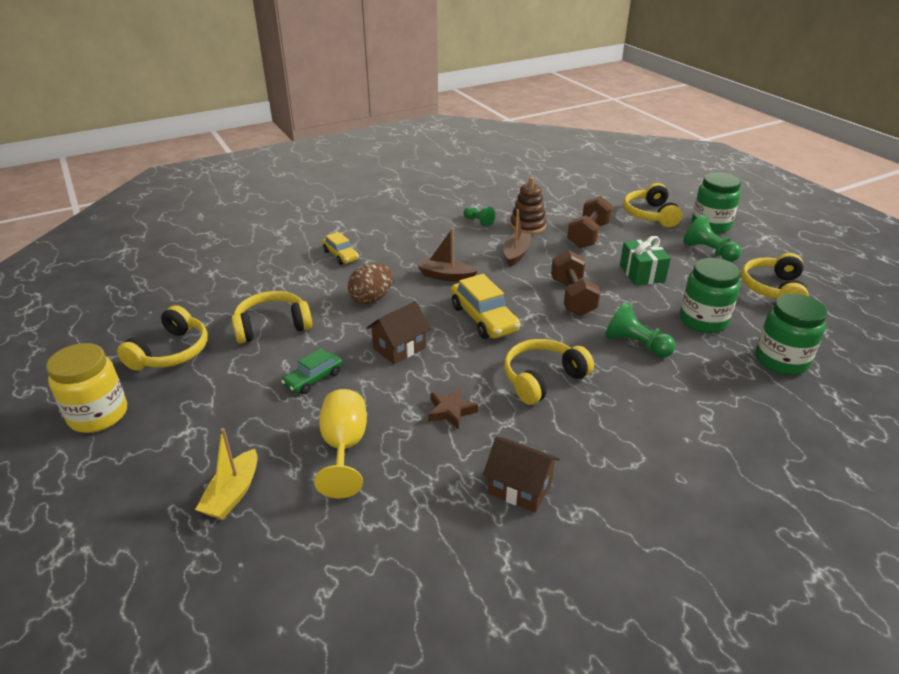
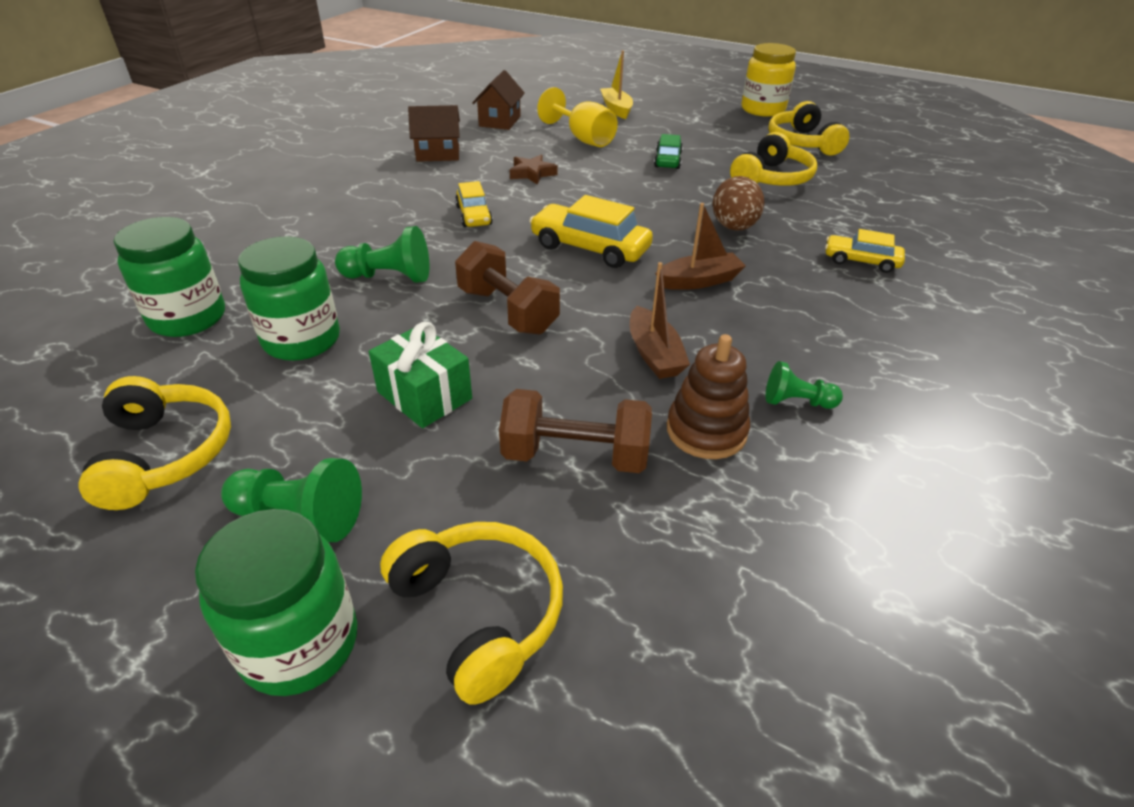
camera: 145 degrees right, 5 degrees up
(399, 348) = (635, 198): brown house -> brown house (499, 121)
(542, 378) = (474, 215): yellow headphones -> yellow car
(588, 235) = (575, 455): brown dumbbell -> brown dumbbell turned 75 degrees counterclockwise

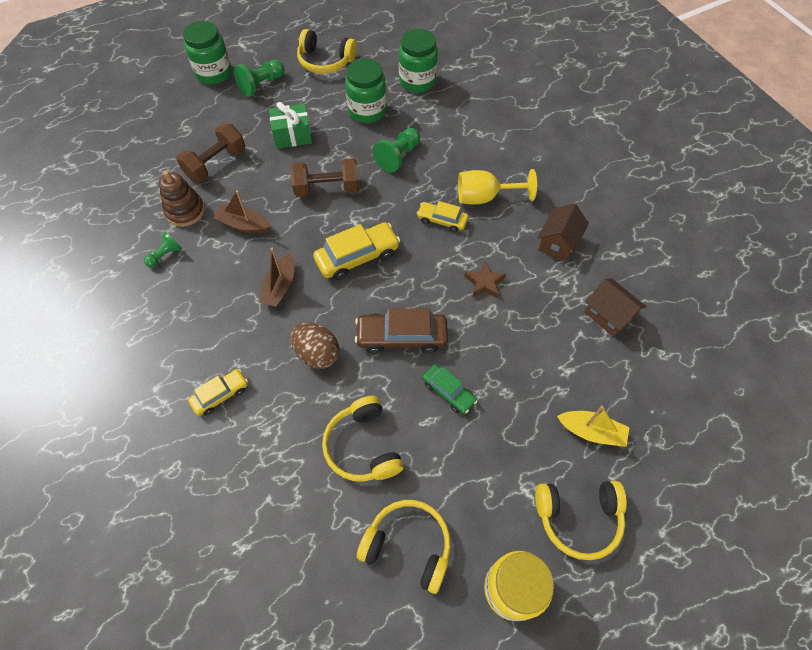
camera: 125 degrees right, 20 degrees up
(480, 612) = (183, 111): yellow headphones -> yellow headphones (578, 518)
(583, 139) = (532, 356): yellow goblet -> yellow goblet (484, 197)
(649, 193) = (401, 337): none -> brown car

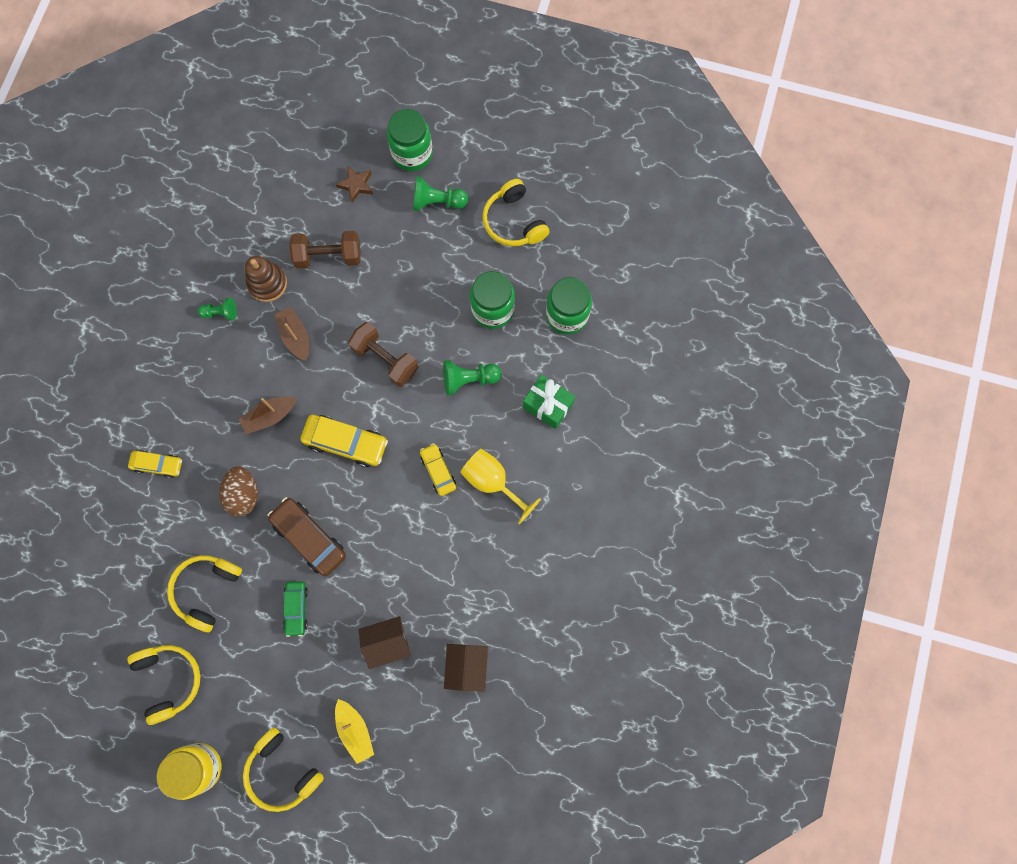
camera: 45 degrees right, 15 degrees up
(292, 135) = (410, 281): green gift -> green gift (548, 405)
(484, 283) = (410, 553): brown star -> brown star (356, 185)
(558, 243) = (501, 575): brown house -> brown house (387, 642)

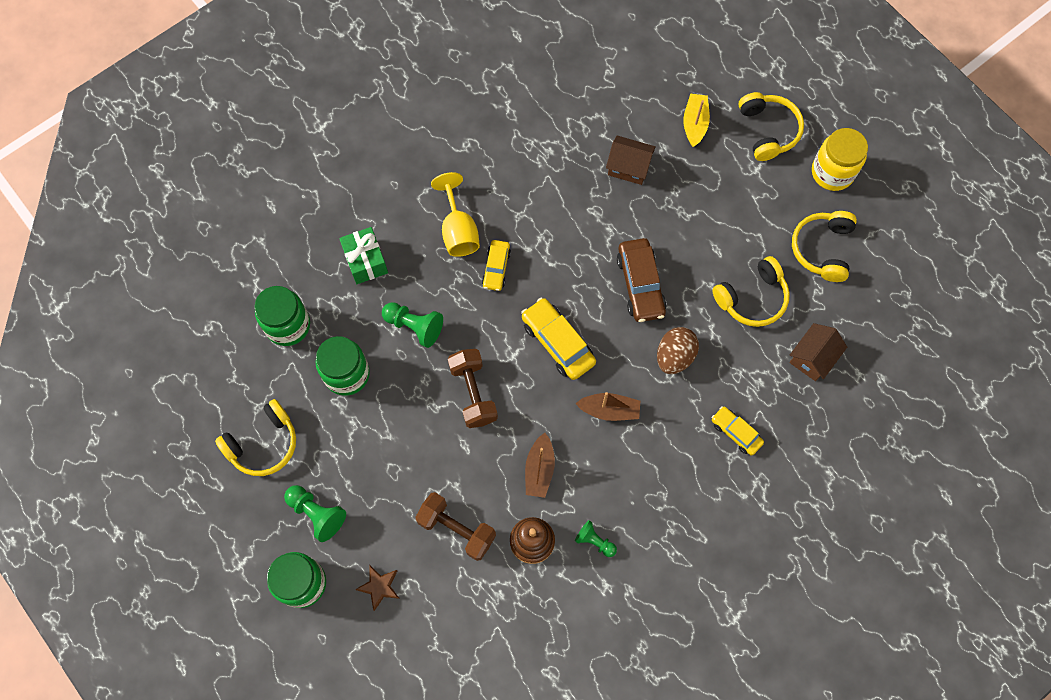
camera: 145 degrees left, 5 degrees down
(296, 609) = (685, 237): green car -> none
(467, 667) = (579, 113): brown house -> brown house (812, 358)
(513, 222) = (263, 444): yellow headphones -> yellow headphones turned 45 degrees clockwise

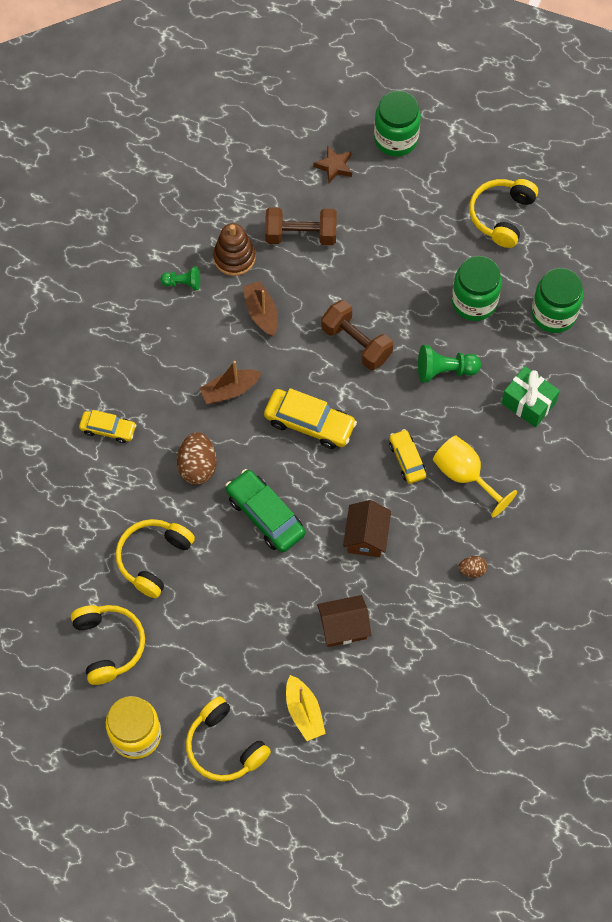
camera: 150 degrees right, 5 degrees down
(317, 514) = (420, 190): green pawn -> none
(503, 156) = (472, 570): none -> brown egg
(640, 284) = (265, 515): brown car -> green car
(812, 358) = (70, 532): brown house -> brown house (366, 537)

